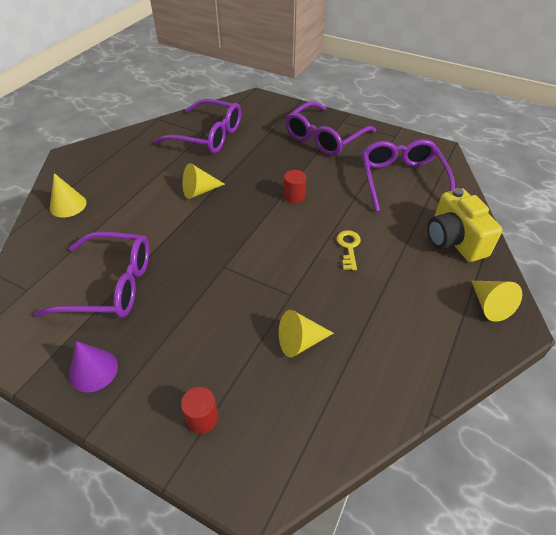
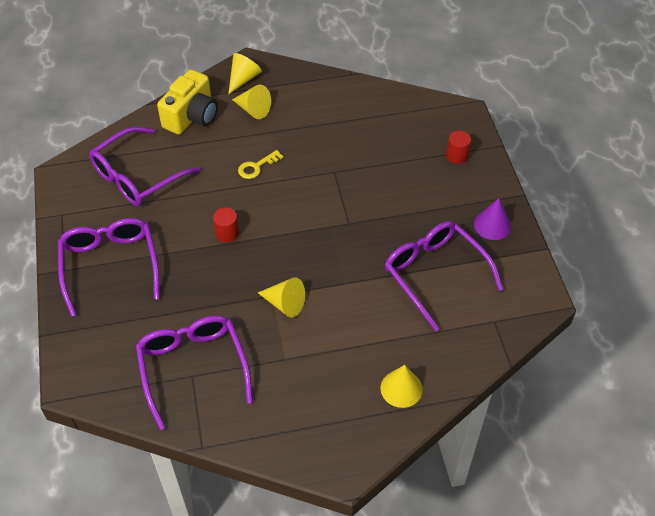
camera: 130 degrees left, 5 degrees up
(300, 342) = (365, 145): yellow cone -> yellow cone (253, 109)
(324, 137) = (110, 266): purple glasses -> purple glasses turned 105 degrees counterclockwise

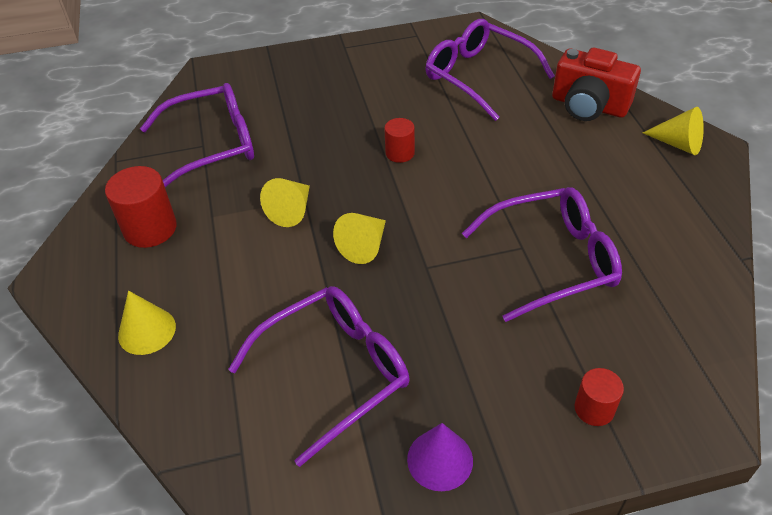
camera: 90 degrees right, 5 degrees down
(110, 266) = (349, 74): purple glasses -> purple glasses (551, 260)
(192, 116) = (588, 106): yellow camera -> red camera
(253, 109) = (620, 158): yellow cone -> yellow cone (364, 246)
(256, 167) = (514, 169): yellow key -> none
(295, 403) = (150, 228): none -> red cylinder

